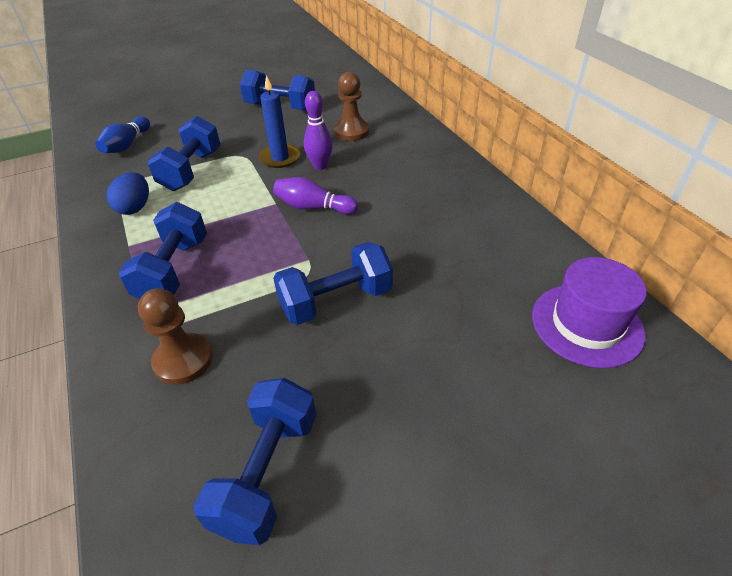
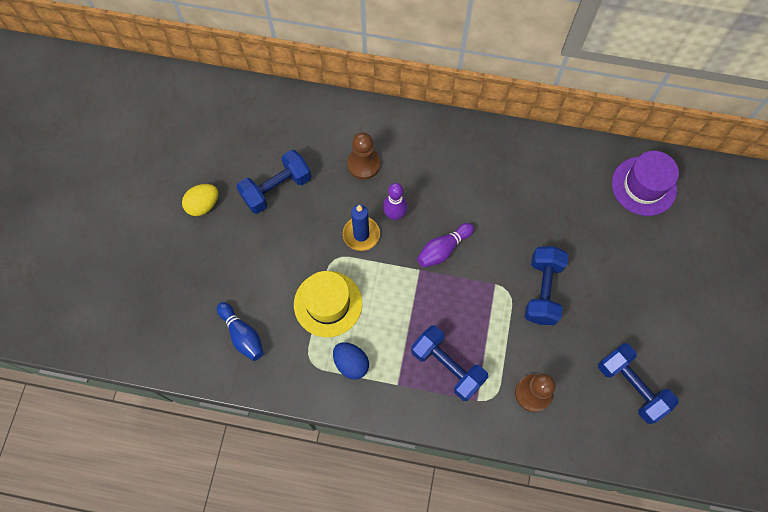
camera: 55 degrees left, 25 degrees up
(191, 170) = (328, 304): blue dumbbell -> yellow hat
(233, 88) = (203, 205): none -> yellow egg

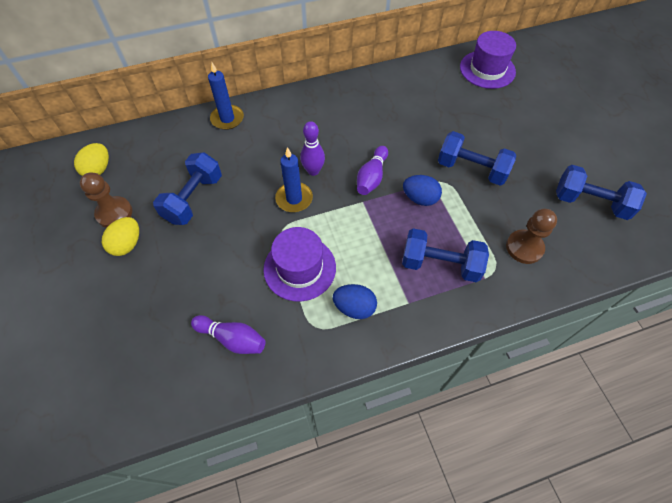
camera: 30 degrees left, 10 degrees down
(213, 116) = (98, 169): none -> yellow egg
(242, 335) = (232, 338): blue bowling pin -> purple bowling pin
(328, 304) = (299, 268): yellow hat -> purple hat
(349, 116) = (227, 119): none -> blue candle
(364, 164) = (262, 147): brown pawn -> brown pawn (114, 213)
(473, 294) = (420, 198): none -> blue egg
(542, 291) = (471, 169): blue dumbbell -> blue dumbbell turned 45 degrees counterclockwise

